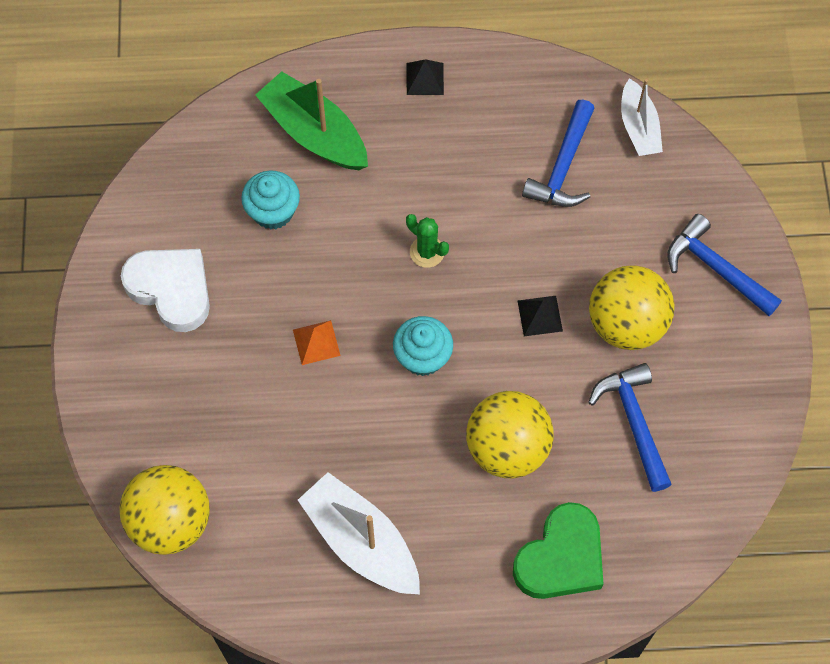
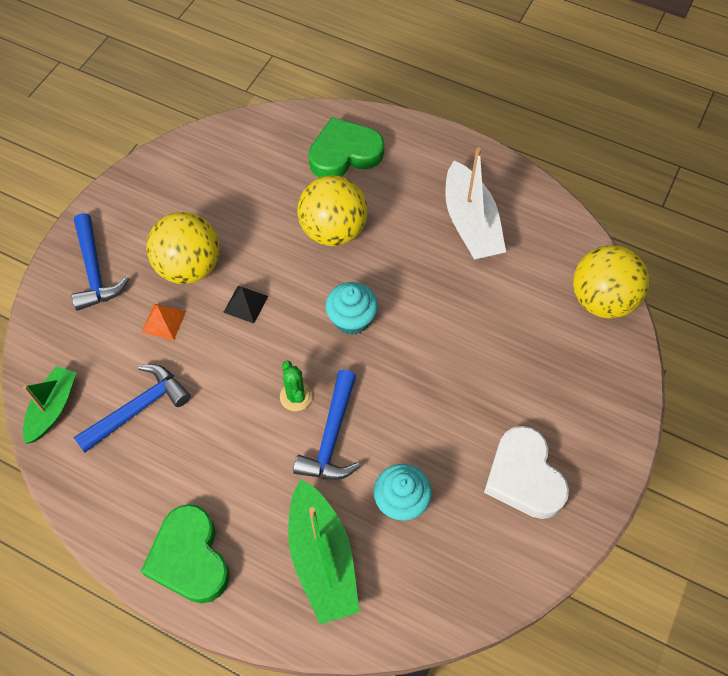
camera: 150 degrees left, 5 degrees down
(316, 342) = (426, 371): orange pyramid -> orange pyramid (163, 321)
(425, 78) = (190, 558): black pyramid -> green heart
(634, 422) = (236, 204): blue hammer -> blue hammer (331, 437)
(638, 127) = (52, 408): white boat -> green boat

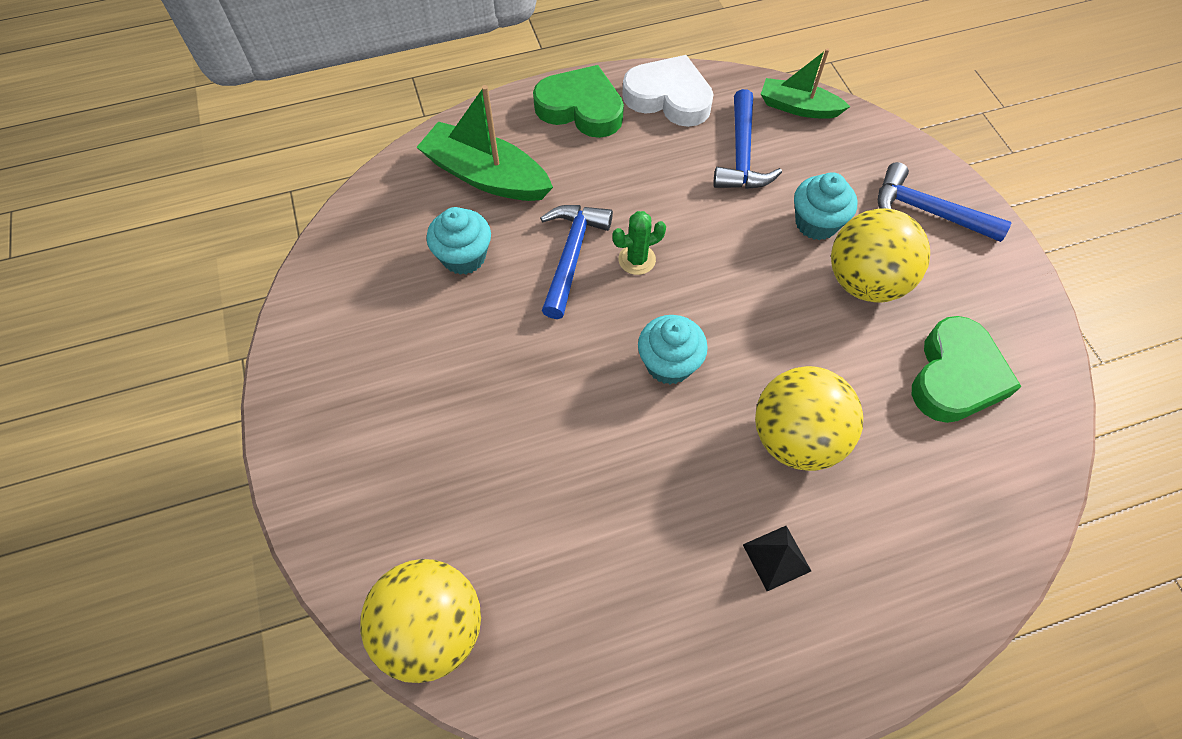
camera: 135 degrees right, 0 degrees up
(52, 408) = (798, 107): green boat -> green boat turned 135 degrees clockwise
(163, 321) = (816, 223): orange pyramid -> turquoise cupcake
(245, 304) = (775, 294): black pyramid -> black pyramid (776, 557)
(296, 396) = (637, 259): green cactus -> green cactus turned 45 degrees counterclockwise
(331, 437) = (571, 255): blue hammer -> blue hammer turned 45 degrees clockwise
(344, 154) = (905, 547): green heart -> green heart (955, 376)
(471, 223) = (670, 591): white boat -> none
(524, 477) = (372, 359): white heart -> white heart (668, 97)

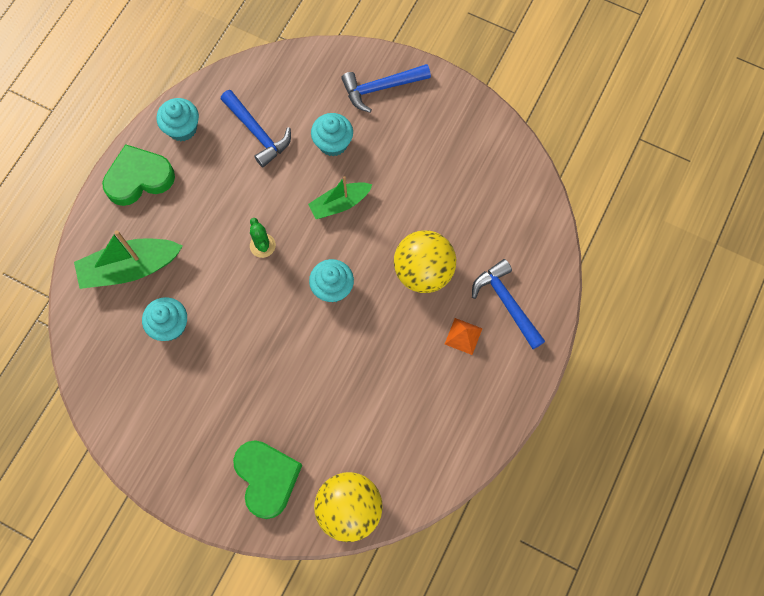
camera: 45 degrees left, 10 degrees up
(571, 255) = (226, 273): blue hammer -> blue hammer (506, 302)
(637, 259) = (262, 245): green cactus -> green cactus turned 45 degrees counterclockwise
(668, 97) = (182, 128): white heart -> turquoise cupcake
(776, 557) = (463, 336): black pyramid -> orange pyramid
(798, 107) = (260, 75): green boat -> green boat (340, 204)
(864, 282) = (385, 158): yellow ball -> none
(955, 376) = (466, 174): green heart -> green heart (267, 478)

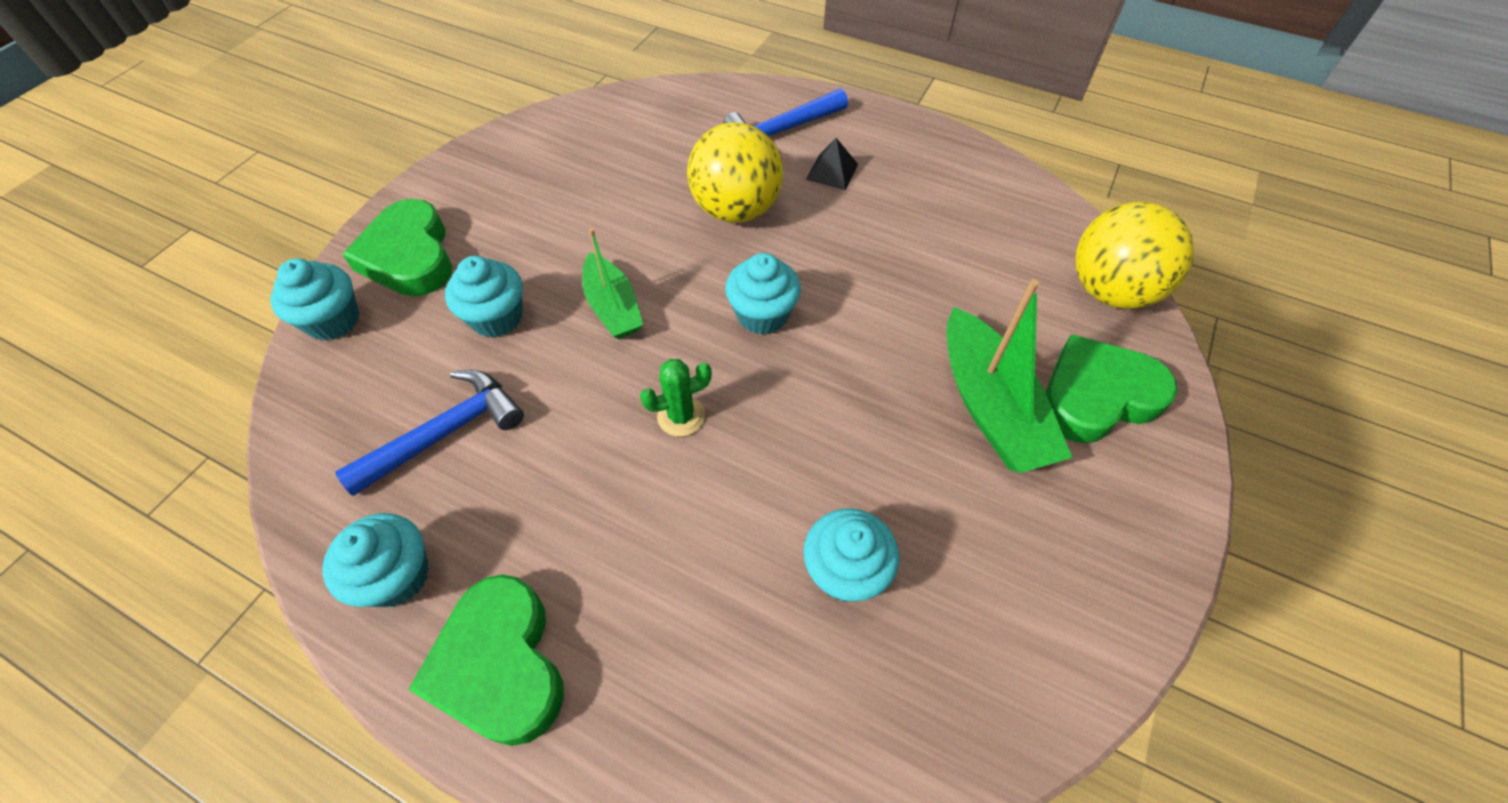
camera: 90 degrees left, 15 degrees down
(130, 268) = (719, 666): green boat -> green boat (990, 407)
(332, 62) = (333, 320): none -> turquoise cupcake
(381, 88) = (410, 256): blue hammer -> green heart
(463, 336) = (832, 171): orange pyramid -> black pyramid

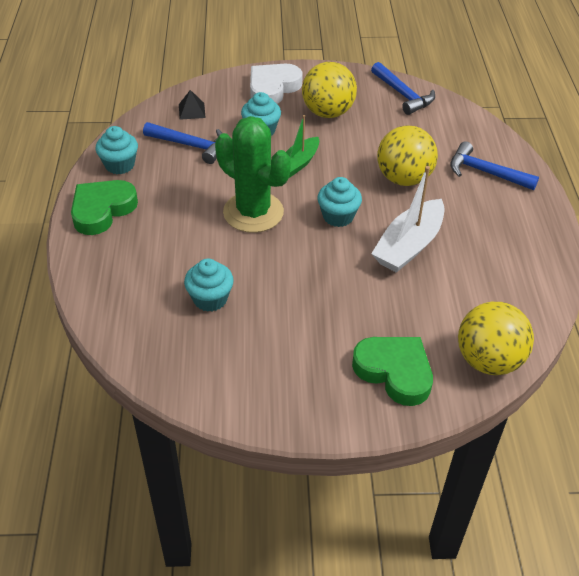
camera: 60 degrees right, 10 degrees down
(333, 320) = (220, 86): turquoise cupcake -> none
(410, 256) = (273, 88): green heart -> white heart
(530, 221) = (328, 112): none -> yellow ball
(568, 129) = (403, 95): none -> blue hammer
(681, 416) = (253, 212): green cactus -> green cactus, size x2.30
(832, 171) = (472, 205): black pyramid -> black pyramid (192, 111)
(869, 267) = (409, 246): none -> white boat
(990, 407) = (349, 326): green boat -> none

